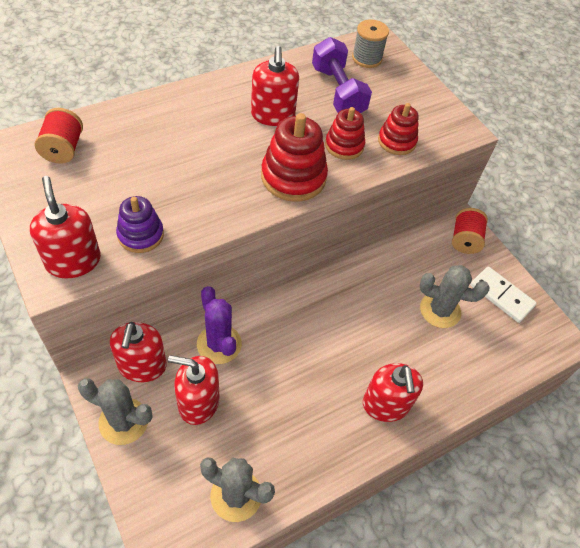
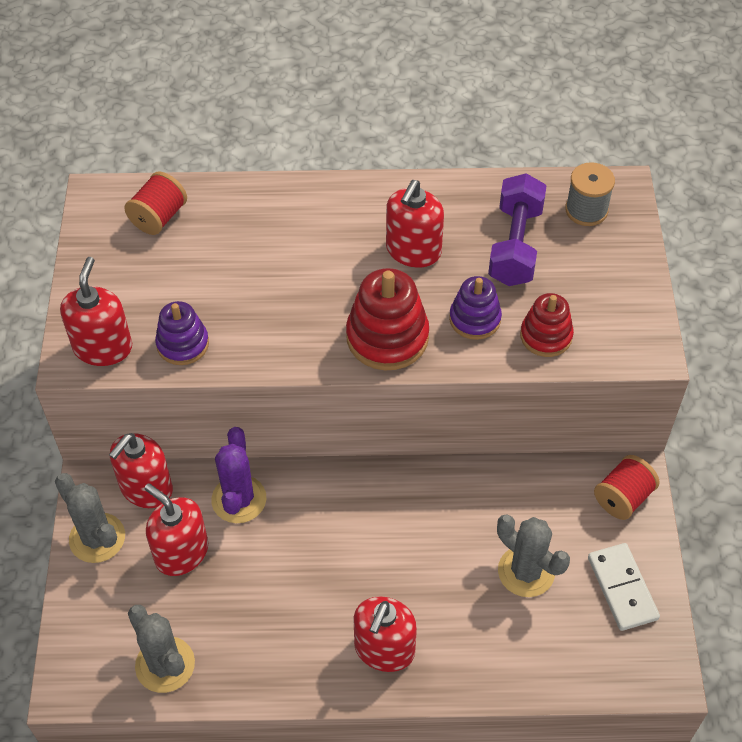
camera: 35 degrees right, 0 degrees up
(344, 146) = (475, 319): red stacking toy -> purple stacking toy

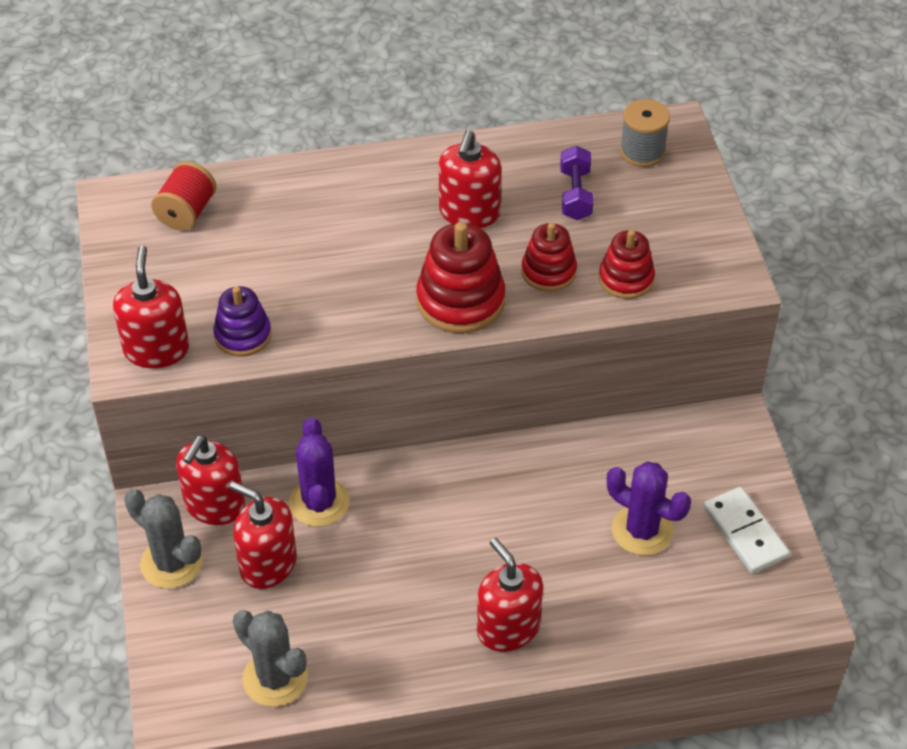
camera: 10 degrees left, 5 degrees down
(384, 649) = (508, 628): red soap dispenser -> red soap dispenser turned 135 degrees clockwise
(475, 319) = (548, 272): purple stacking toy -> red stacking toy
(515, 245) = (575, 195): purple dumbbell -> purple dumbbell, size x0.64
(526, 571) = (642, 530): grey cactus -> purple cactus
(623, 497) = (728, 444): red spool -> none

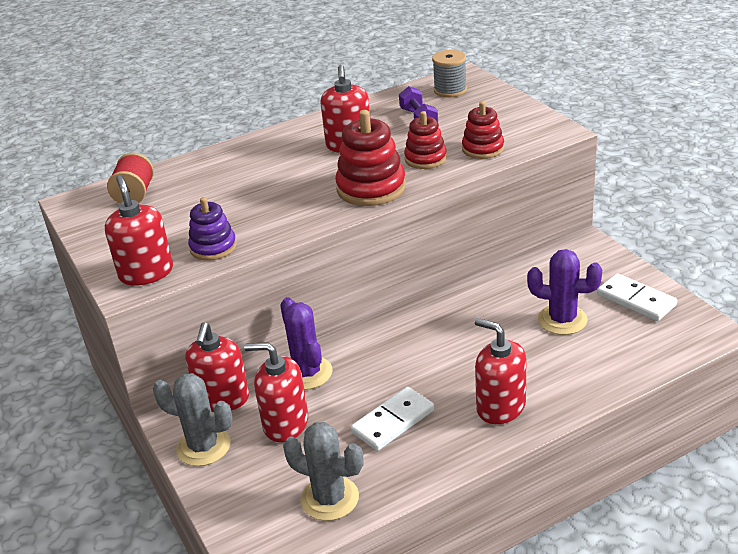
camera: 15 degrees left, 15 degrees down
(383, 603) = (393, 421): none -> white domino

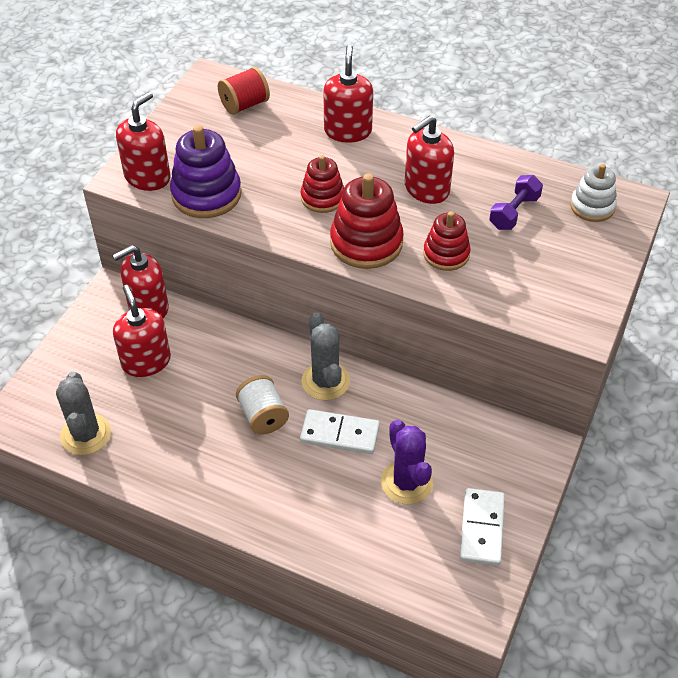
camera: 50 degrees right, 15 degrees up
(203, 447) = (92, 328): grey cactus -> grey cactus (325, 381)
(213, 247) = (206, 194): purple stacking toy -> purple stacking toy, size x1.58
(307, 373) = (211, 341): purple cactus -> none
(393, 421) = (192, 428): white domino -> white domino (340, 434)
(422, 372) = (263, 416): none -> white spool
(450, 90) = (592, 206): grey spool -> white stacking toy
(483, 149) = (498, 286): red stacking toy -> red stacking toy (322, 198)
(500, 407) = (256, 492): red soap dispenser -> red soap dispenser (348, 131)

